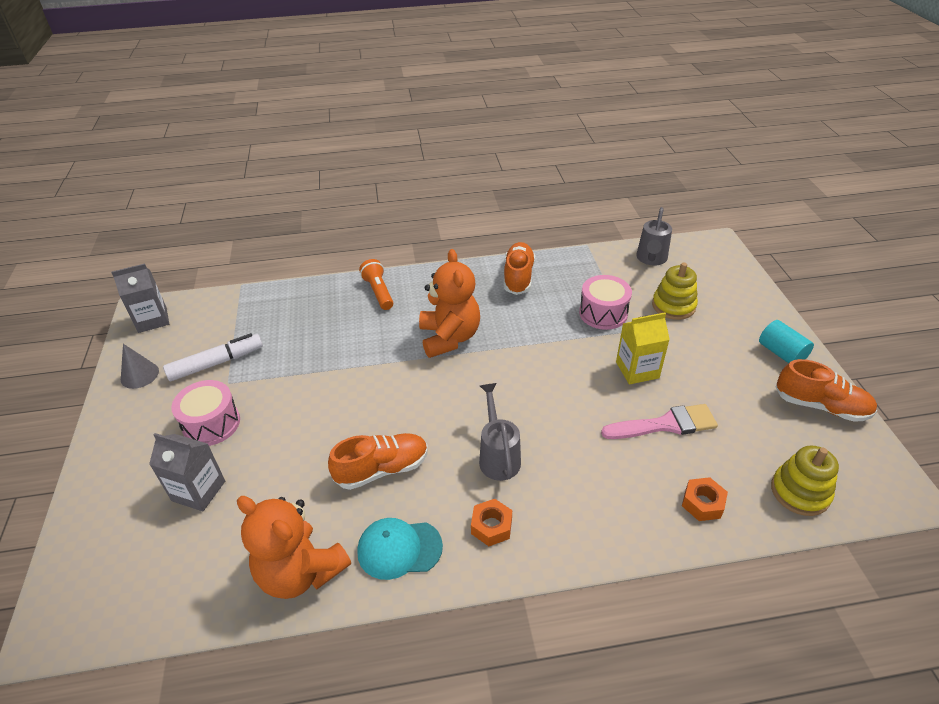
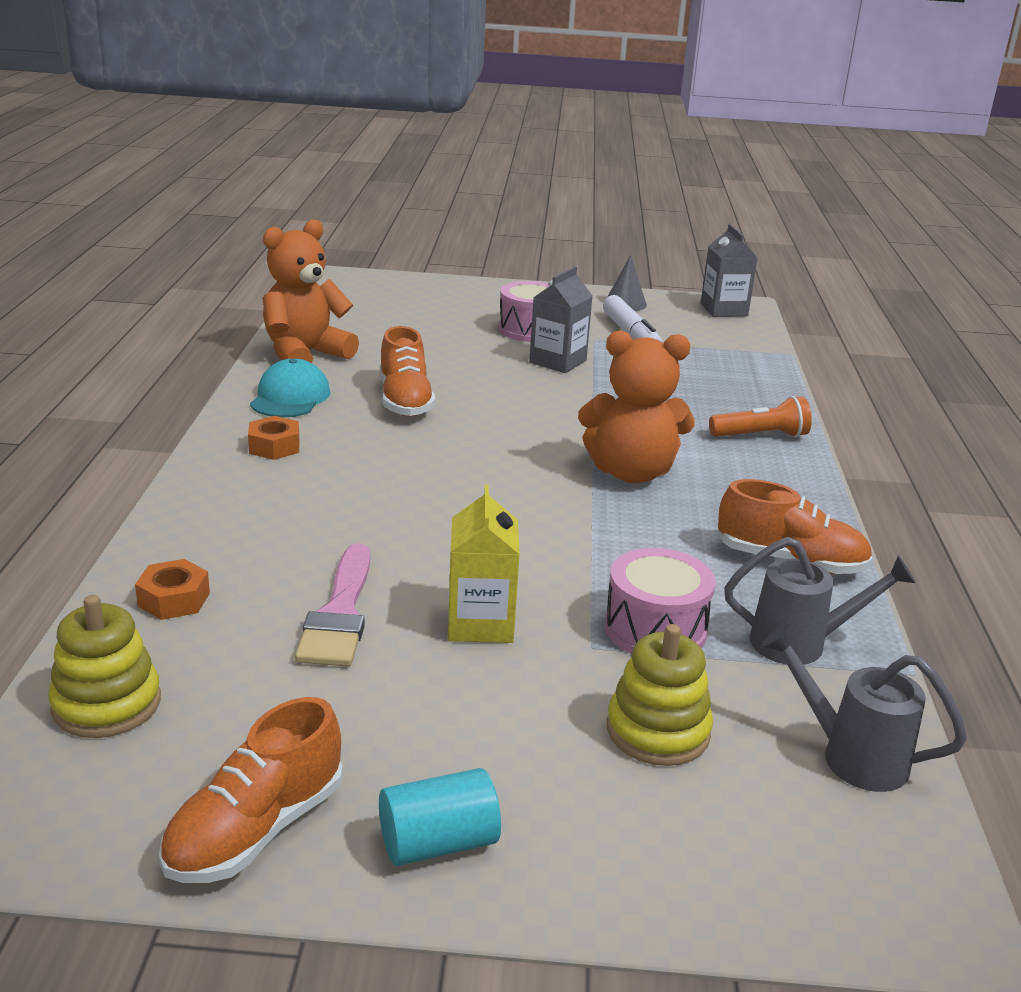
camera: 100 degrees right, 15 degrees down
(198, 491) = (439, 322): grey carton -> grey carton (558, 361)
(498, 456) = (376, 468): grey watering can -> grey watering can (801, 644)

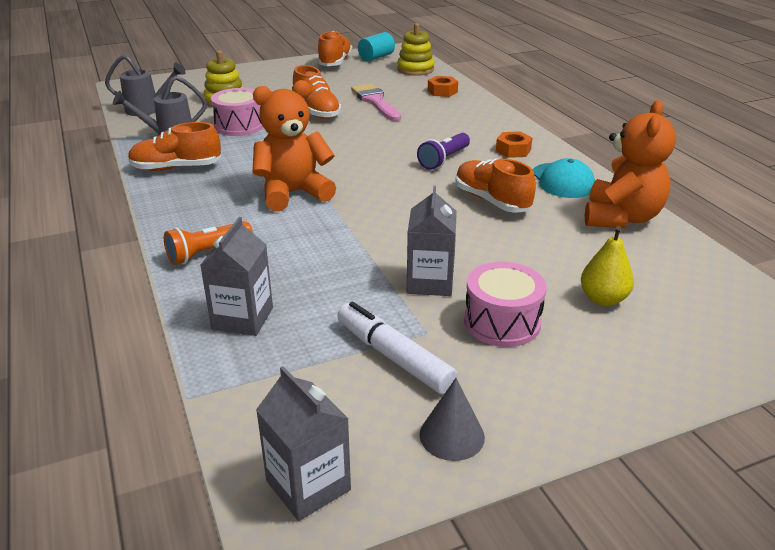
camera: 155 degrees right, 5 degrees up
(386, 460) = (444, 160): none -> purple flashlight
(432, 320) = (603, 299): none -> yellow pear
(438, 843) = (282, 70): turquoise cylinder -> turquoise cylinder (376, 57)
(480, 623) = (316, 111): yellow carton -> orange shoe
(739, 380) = (242, 318): none -> grey carton

